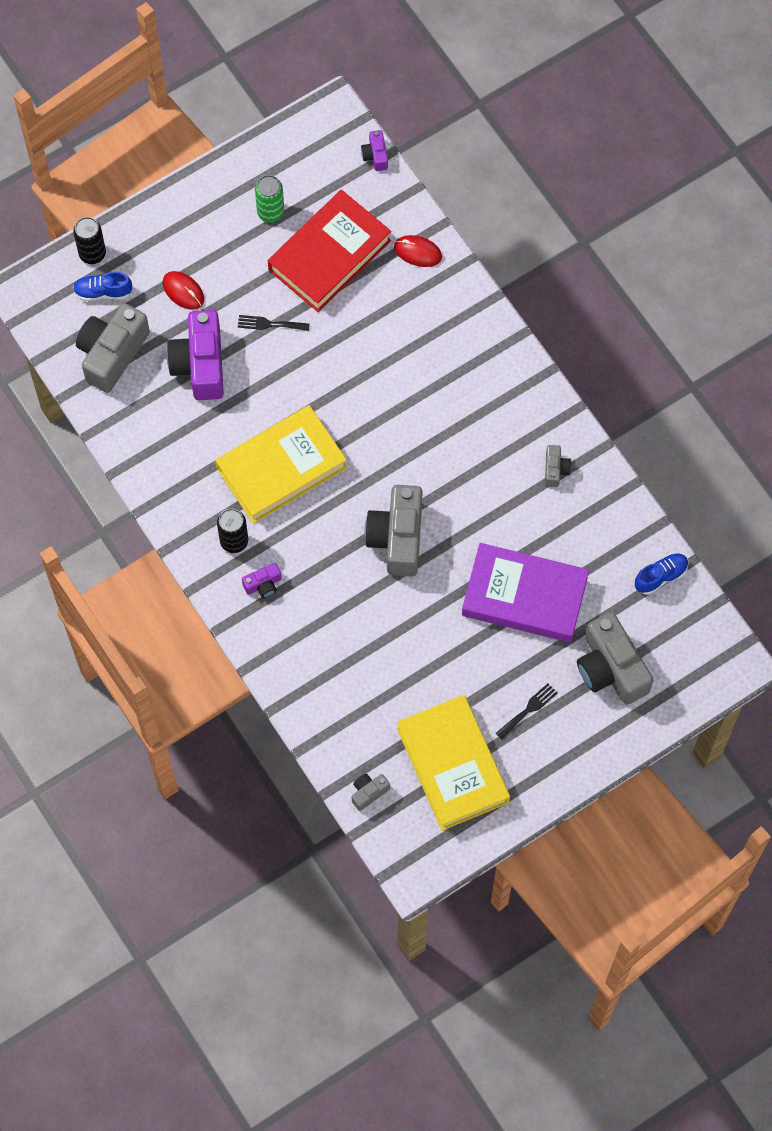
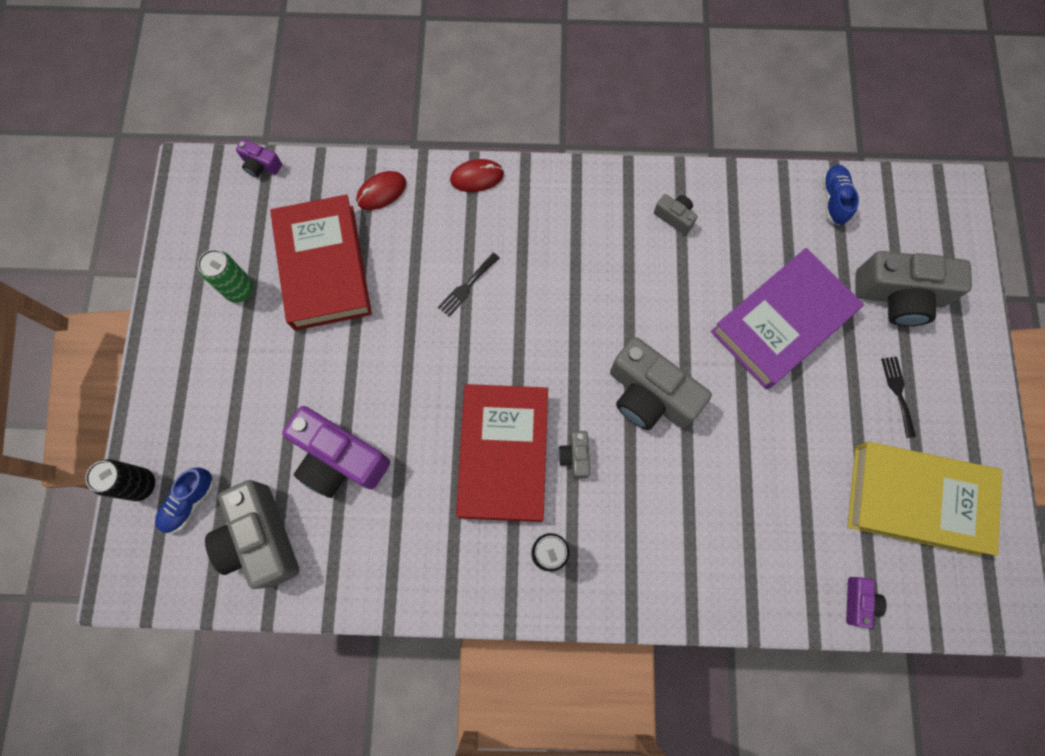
camera: 55 degrees left, 5 degrees up
(183, 291) = (252, 423): red mouse -> red mouse (477, 177)
(263, 584) = (613, 555): purple camera -> purple camera (858, 602)
(269, 324) = (349, 366): black fork -> black fork (467, 286)
(281, 468) = (503, 454): yellow book -> red book
(368, 792) = (900, 601): grey camera -> grey camera (575, 456)

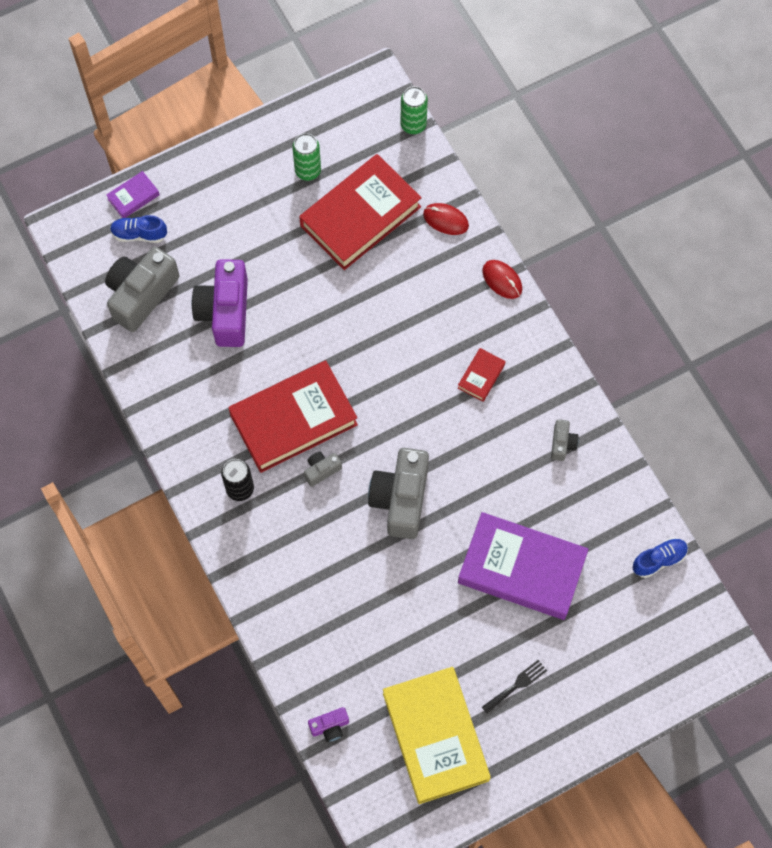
camera: 60 degrees right, 5 degrees down
(141, 484) = (133, 197): black can -> purple book
(261, 165) = (413, 125): purple camera -> green can
(467, 286) = (407, 323): black fork -> none
(564, 250) = (481, 376): none -> red book
(898, 296) = (602, 650): grey camera -> none

